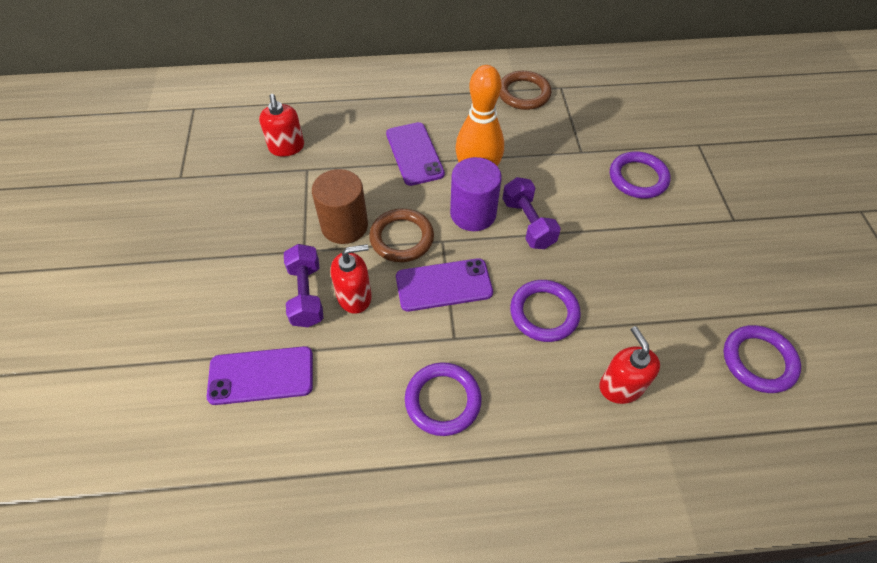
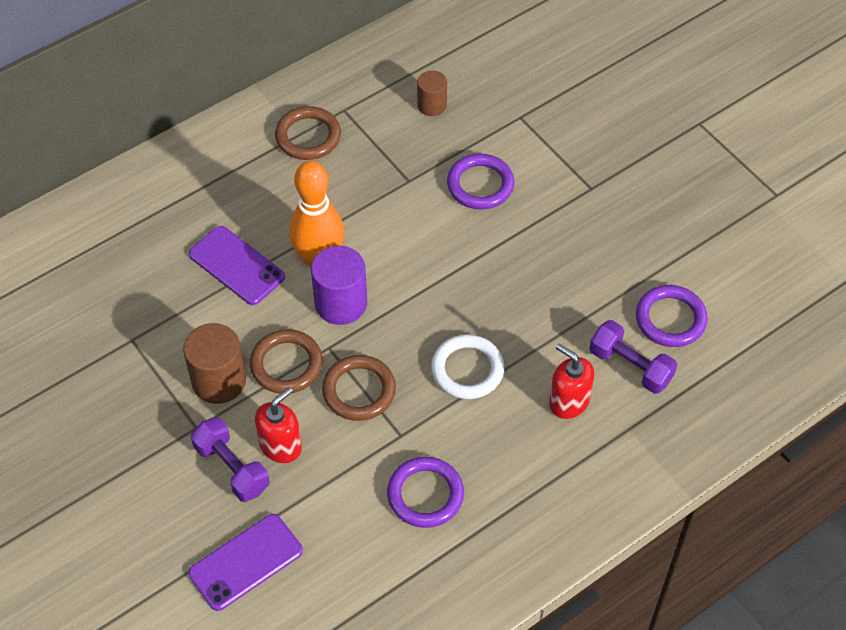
camera: 30 degrees left, 0 degrees up
(286, 147) = (89, 325): red soap dispenser -> none
(444, 285) = (359, 390): purple phone -> brown ring
(528, 223) = (401, 287): purple dumbbell -> purple dumbbell (630, 366)
(544, 313) = (467, 369): purple ring -> white ring
(630, 109) = (432, 105): none -> brown cylinder

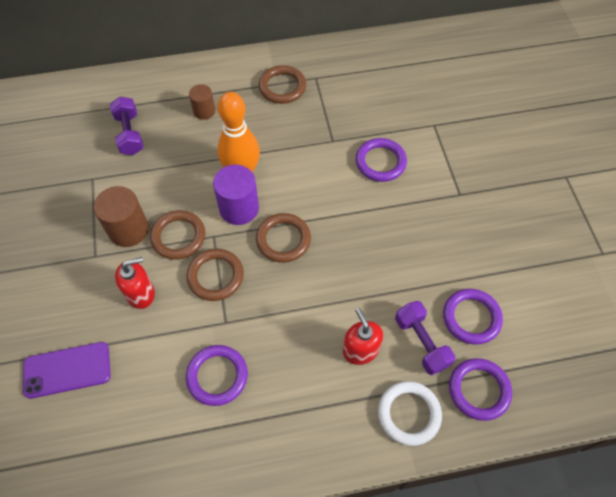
camera: 25 degrees right, 5 degrees up
(232, 468) = (100, 296): purple dumbbell -> purple dumbbell (130, 134)
(236, 266) = (186, 155): purple phone -> none
(415, 318) = (283, 239): none -> brown ring
(432, 105) = (376, 95): brown cylinder -> brown cylinder (204, 111)
(467, 369) = (299, 293): white ring -> white ring (409, 414)
(714, 389) = (479, 390): none -> purple ring

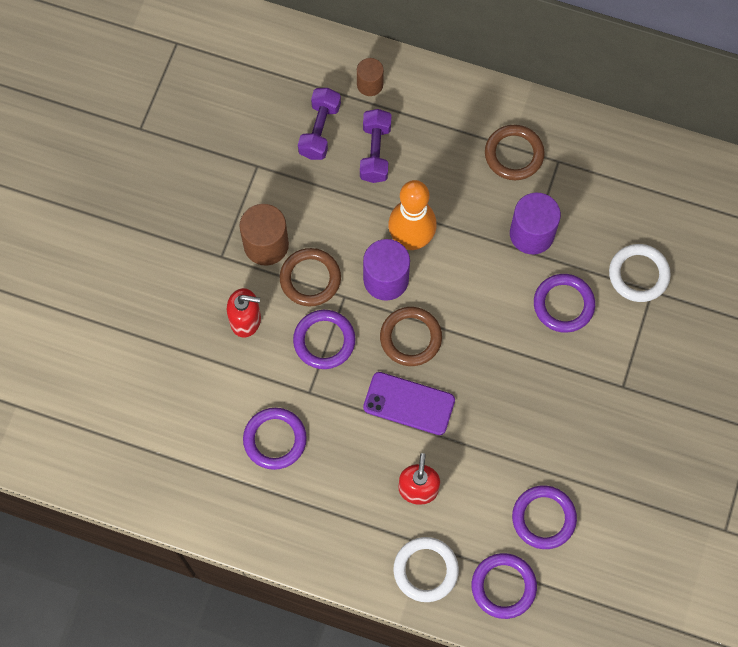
camera: 30 degrees right, 10 degrees up
(67, 370) = (147, 359): purple phone -> purple phone (409, 403)
(204, 111) = (412, 142): brown cylinder -> brown cylinder (370, 84)
(215, 276) = (324, 341): brown ring -> purple ring
(327, 129) = (531, 234): none -> purple cylinder
(418, 119) = (638, 274): none -> white ring
(421, 342) = (479, 514): purple dumbbell -> purple dumbbell (375, 152)

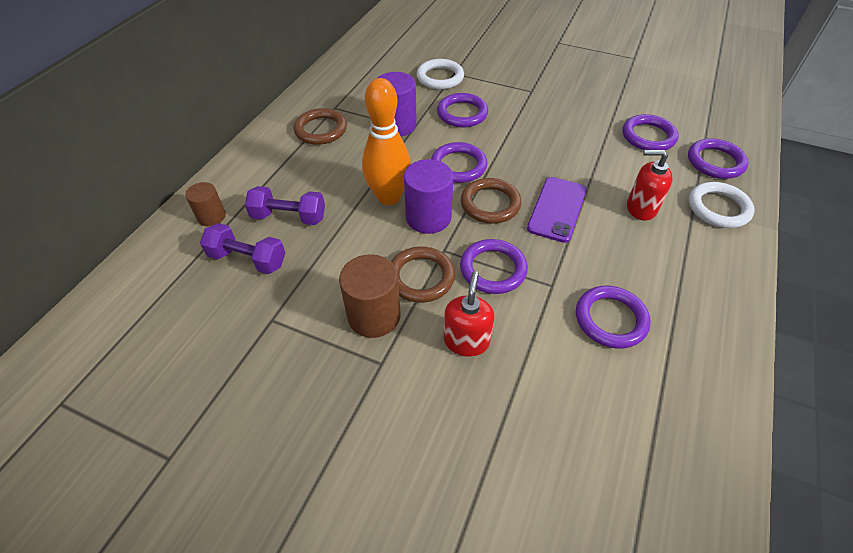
camera: 85 degrees left, 20 degrees down
(467, 304) = (458, 166): none -> purple ring

